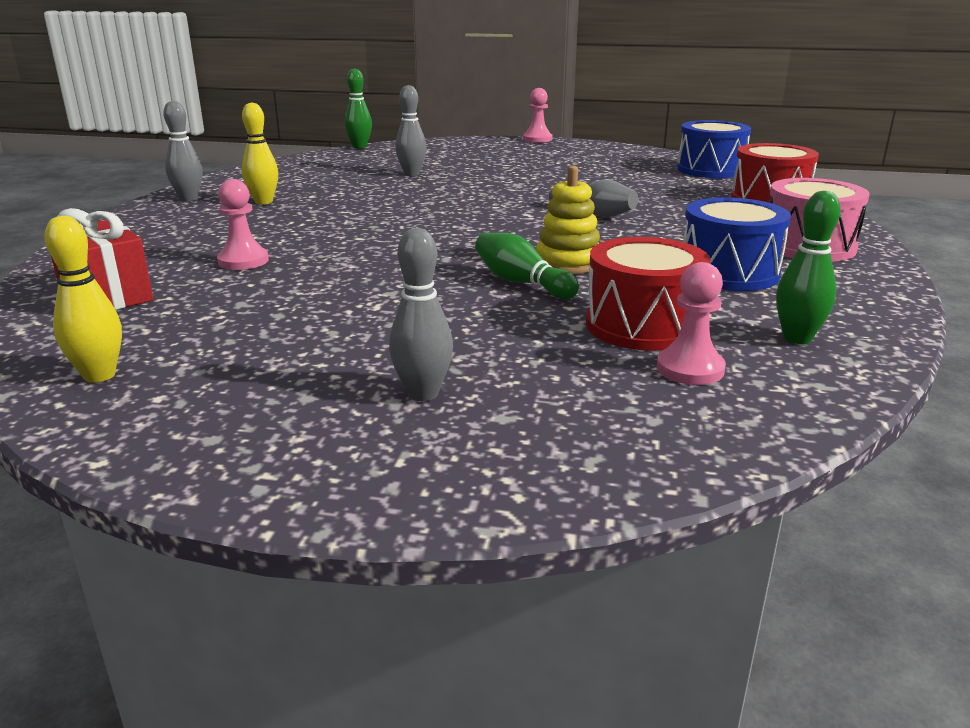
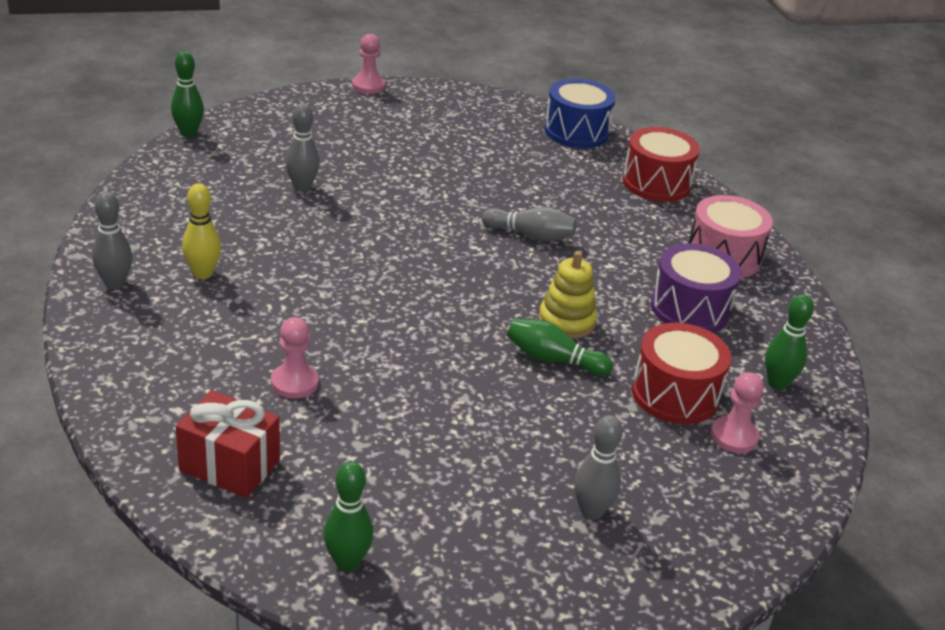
camera: 30 degrees left, 10 degrees up
(99, 375) = (347, 562): yellow bowling pin -> green bowling pin
(728, 272) = (690, 308): blue drum -> purple drum

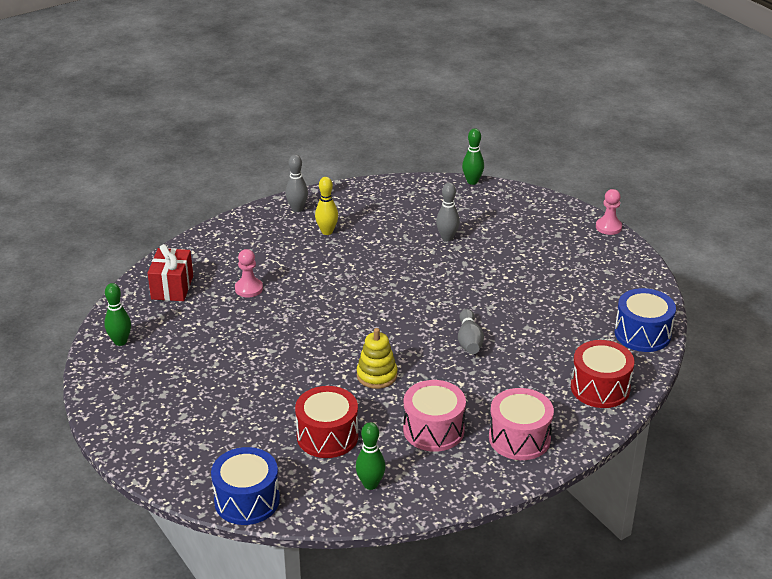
camera: 75 degrees right, 0 degrees up
(553, 359) = (331, 377): green bowling pin -> none
(591, 511) = (196, 418): grey bowling pin -> none
(690, 308) = (433, 430): purple drum -> pink drum
(734, 436) = (298, 469): pink pawn -> none
(786, 500) = (247, 500): none -> blue drum

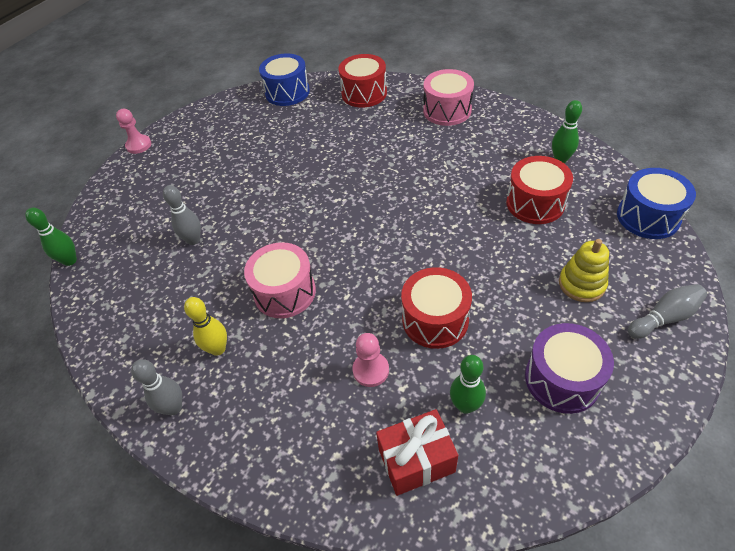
camera: 110 degrees left, 15 degrees up
(120, 341) = (555, 453): green bowling pin -> green bowling pin (465, 405)
(159, 368) = (562, 379): none -> purple drum
(260, 330) = (435, 319): none -> red drum
(377, 375) = (437, 205): yellow stacking toy -> yellow stacking toy (581, 284)
(433, 430) = (474, 151): pink drum -> pink drum (285, 292)
(469, 340) = (352, 170): grey bowling pin -> grey bowling pin (664, 318)

